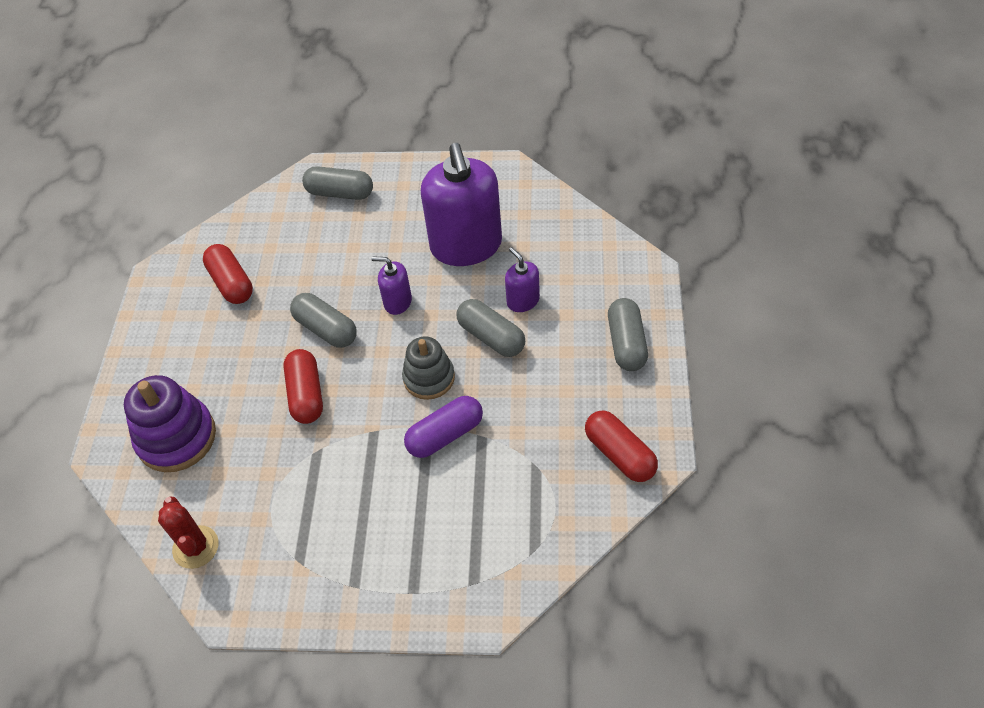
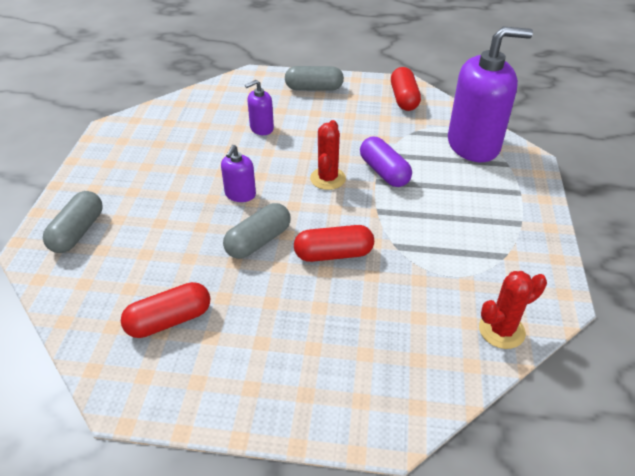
camera: 90 degrees left, 10 degrees down
(176, 438) = (375, 357): purple stacking toy -> none
(429, 378) = (327, 178): grey stacking toy -> red cactus
(466, 246) = (190, 153): purple soap dispenser -> purple soap dispenser (473, 145)
(491, 337) = (293, 145): grey capsule -> none
(620, 454) = (404, 99): red capsule -> red capsule turned 60 degrees counterclockwise

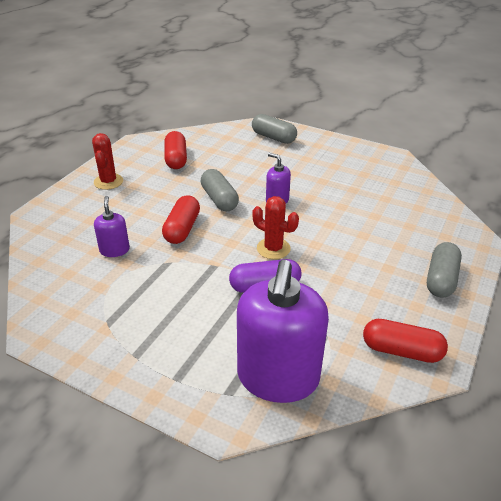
camera: 110 degrees right, 5 degrees down
(261, 128) = (369, 228): purple soap dispenser -> purple soap dispenser (114, 250)
(501, 330) = (47, 287): red cactus -> red cactus (108, 182)

